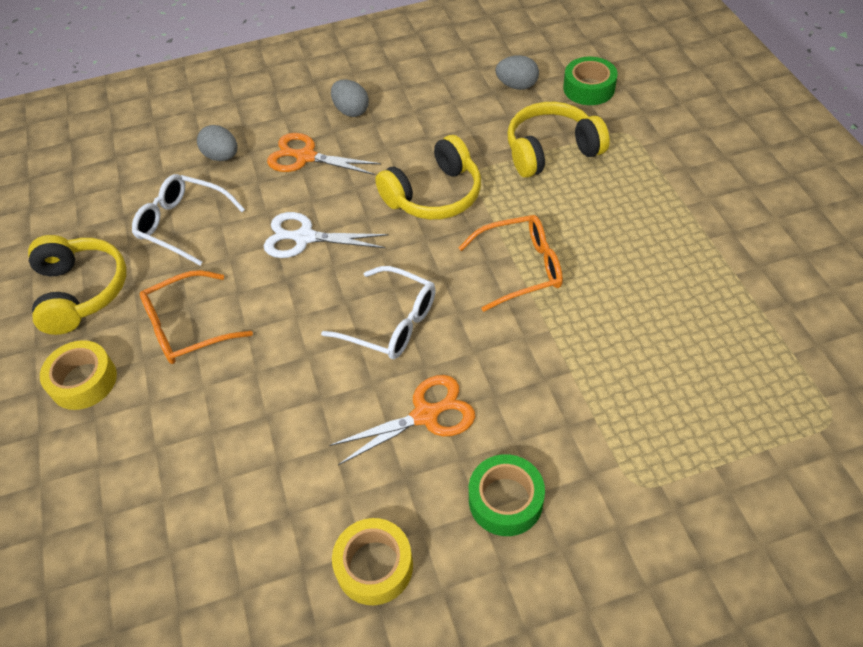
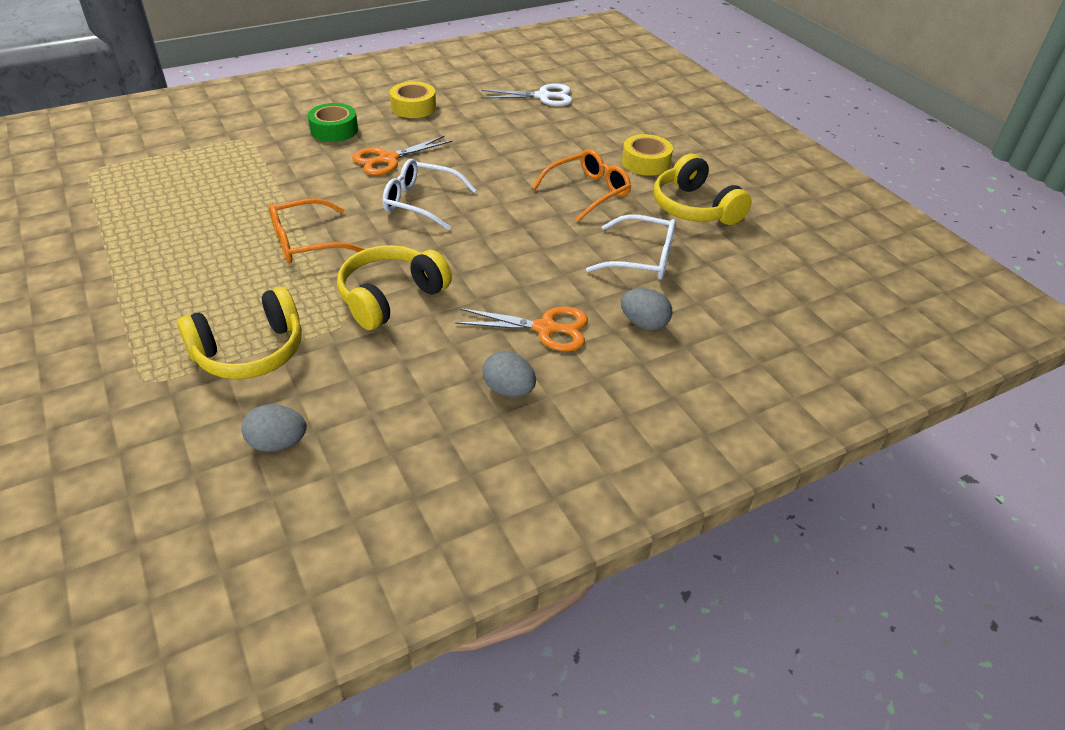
camera: 165 degrees right, 10 degrees down
(305, 237) = (516, 254): white scissors -> white scissors (543, 96)
(589, 88) = (172, 445): green tape -> none

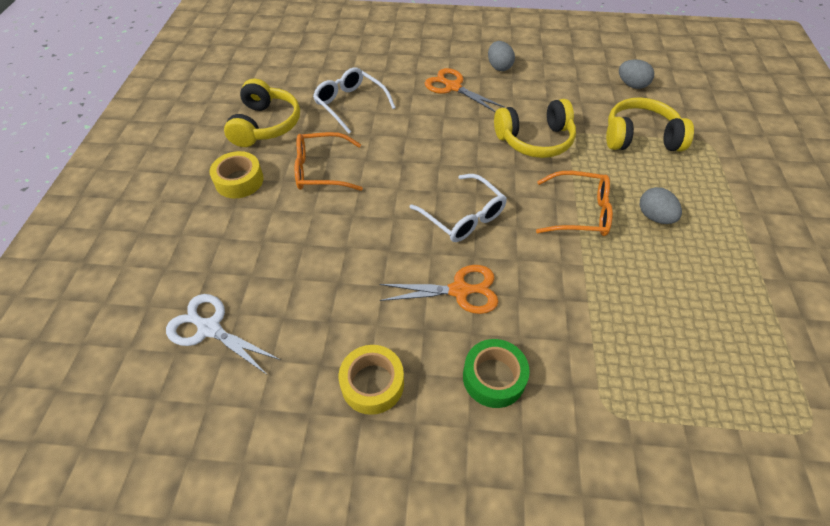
camera: 145 degrees left, 10 degrees up
(644, 323) = (396, 70): grey egg -> grey egg (654, 217)

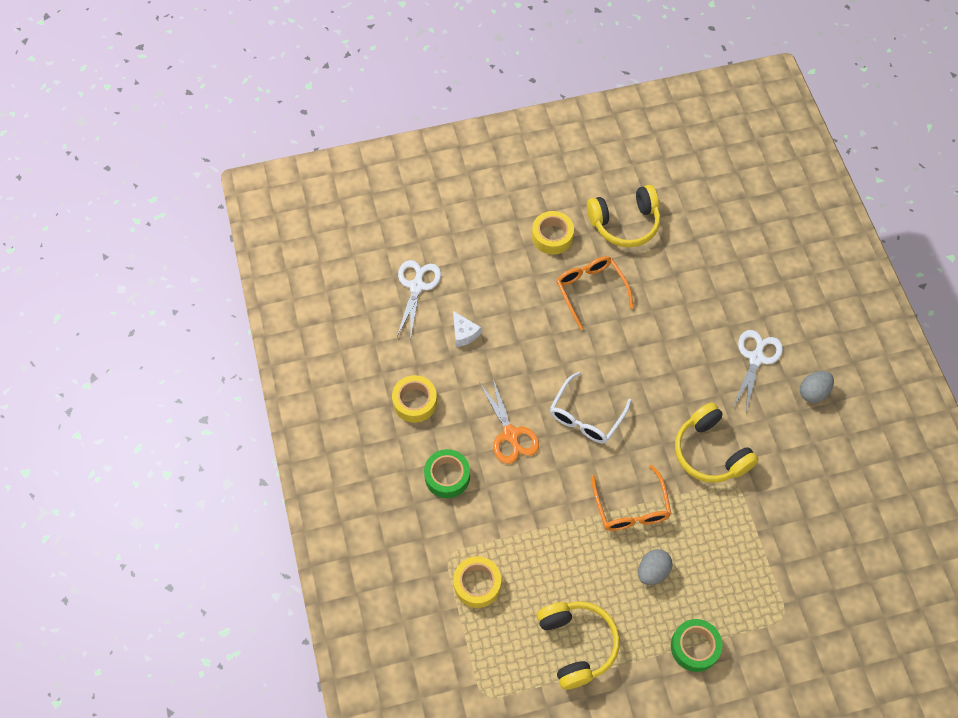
camera: 70 degrees right, 10 degrees up
(306, 297) = (464, 333): none -> white cheese
(350, 104) = (685, 278): white glasses -> none
(453, 87) = (756, 358): orange scissors -> white scissors
(631, 85) = (848, 531): grey egg -> none
(640, 137) = (760, 549): yellow headphones -> yellow headphones (577, 644)
(653, 389) = (477, 584): none -> yellow tape
(739, 210) = (694, 647): none -> green tape

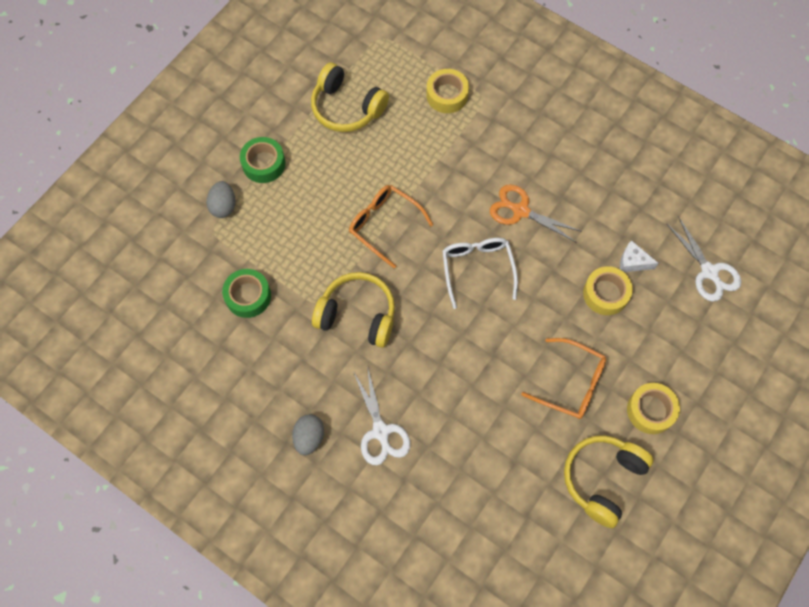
camera: 140 degrees right, 5 degrees up
(415, 402) = (613, 180): yellow tape -> yellow tape (605, 294)
(447, 476) = (536, 147): green tape -> green tape (248, 296)
(652, 571) = (332, 192): grey egg -> grey egg (223, 206)

